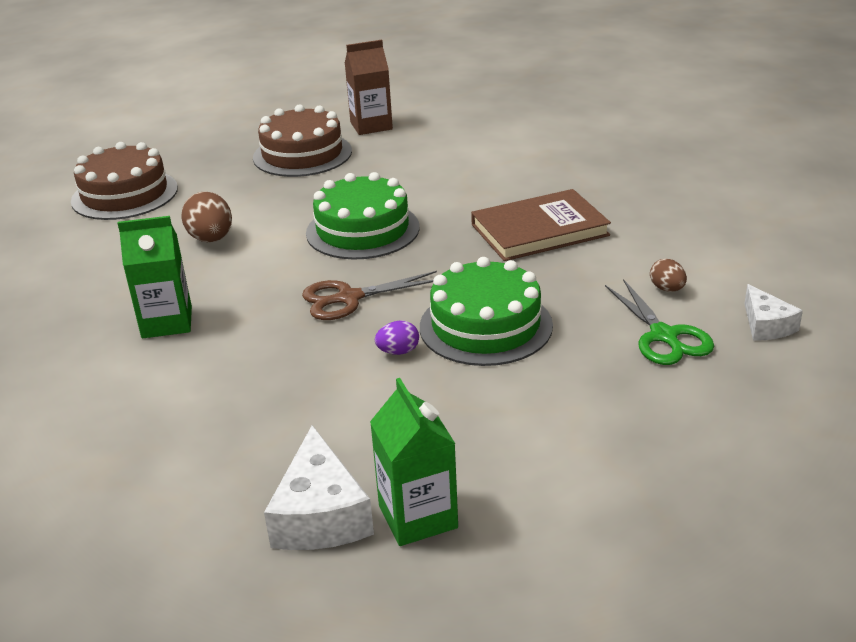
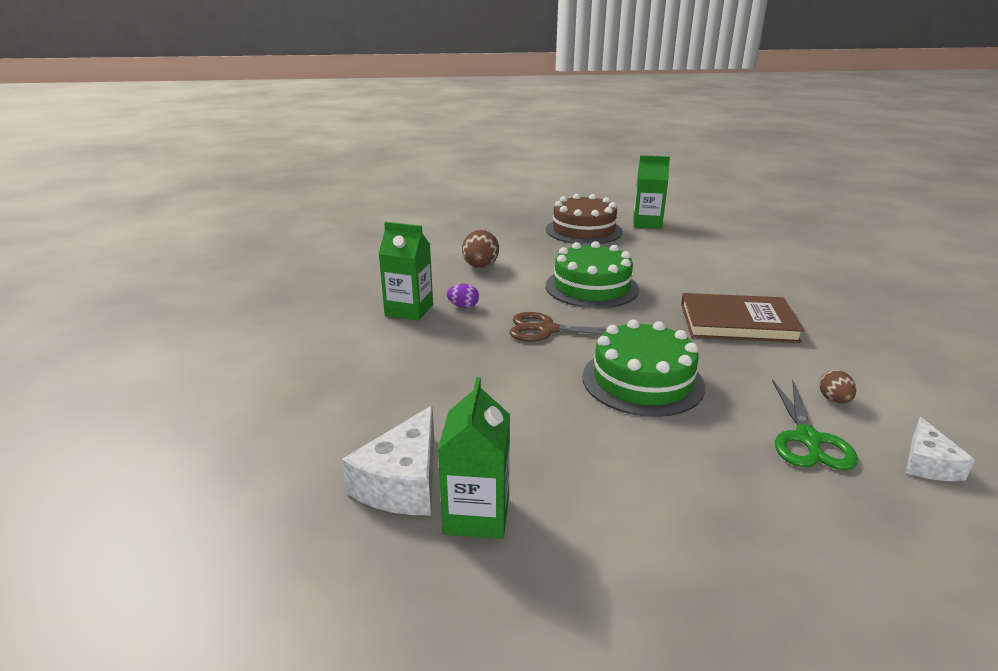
camera: 25 degrees right, 5 degrees down
(124, 194) = (448, 228): brown cake -> none
(371, 126) = (647, 223): brown carton -> green carton
(398, 351) = (556, 378): purple egg -> purple egg (463, 306)

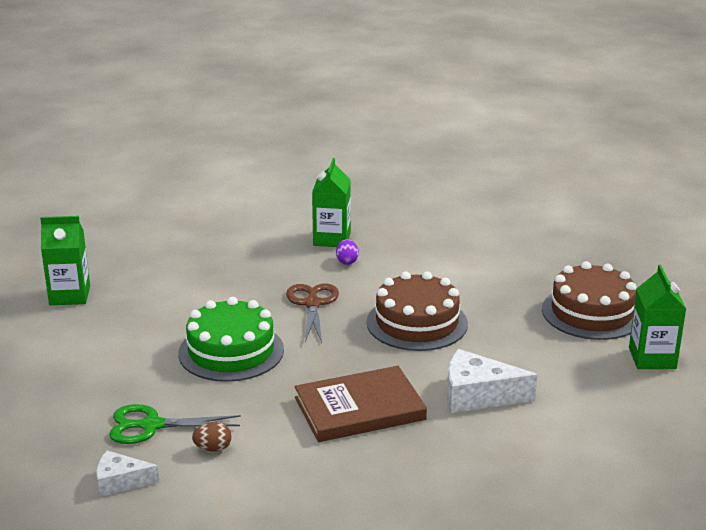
camera: 80 degrees right, 0 degrees up
(403, 482) = (100, 269): white cheese -> white cheese (477, 395)
(480, 267) = (442, 260): brown egg -> none
(591, 287) = (417, 323): green cake -> brown cake
(737, 322) = (359, 409): brown book -> brown book turned 75 degrees clockwise

